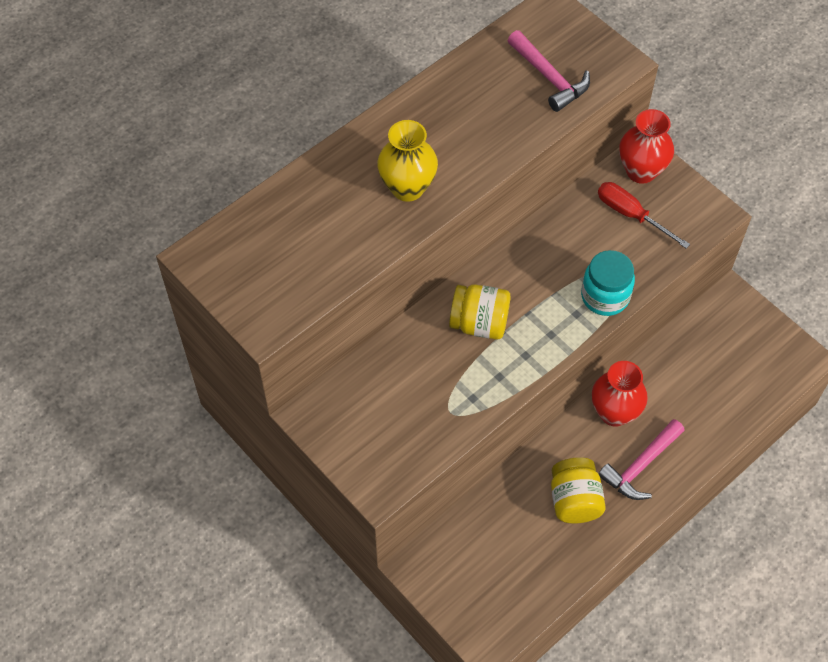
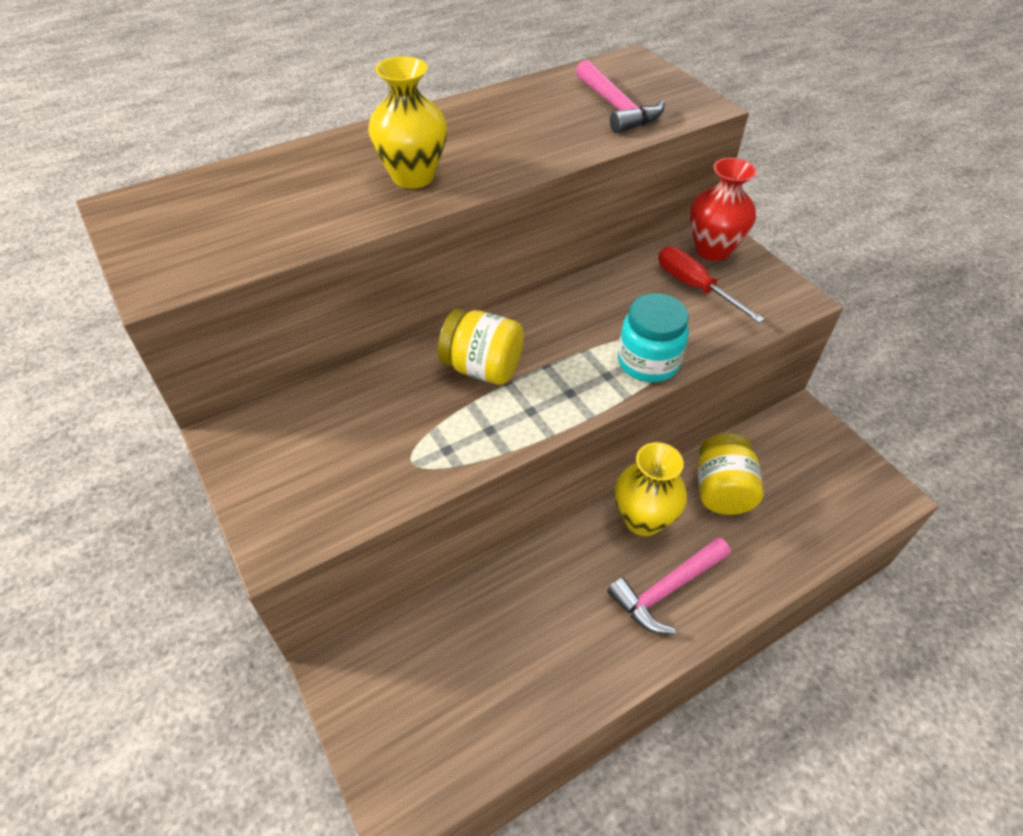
camera: 10 degrees right, 10 degrees down
(574, 500) = (571, 619): yellow jar -> yellow jar (721, 491)
(614, 413) = (643, 519): red vase -> yellow vase

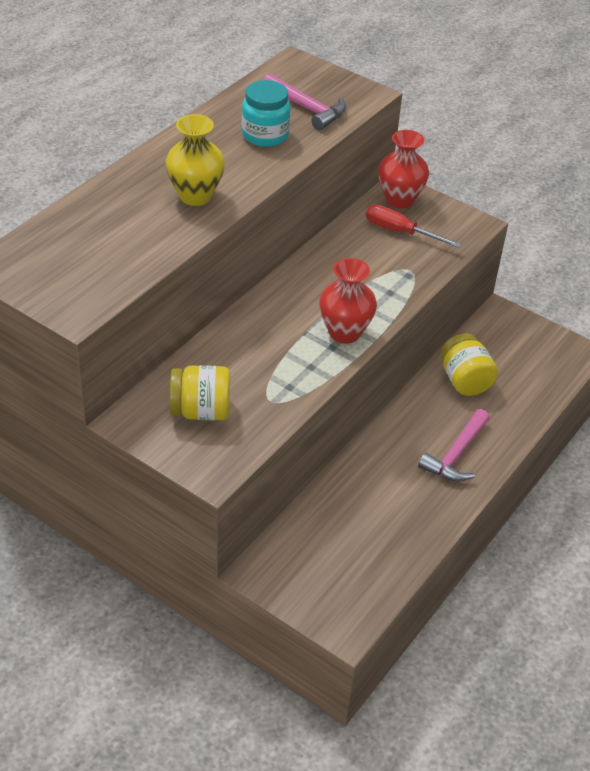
camera: 25 degrees left, 5 degrees down
(482, 368) = (280, 327): yellow jar -> yellow jar (201, 411)
(557, 396) = (344, 332): none -> red vase
(643, 519) = (419, 415): yellow vase -> none
(648, 362) = (394, 294): turquoise jar -> turquoise jar (265, 135)

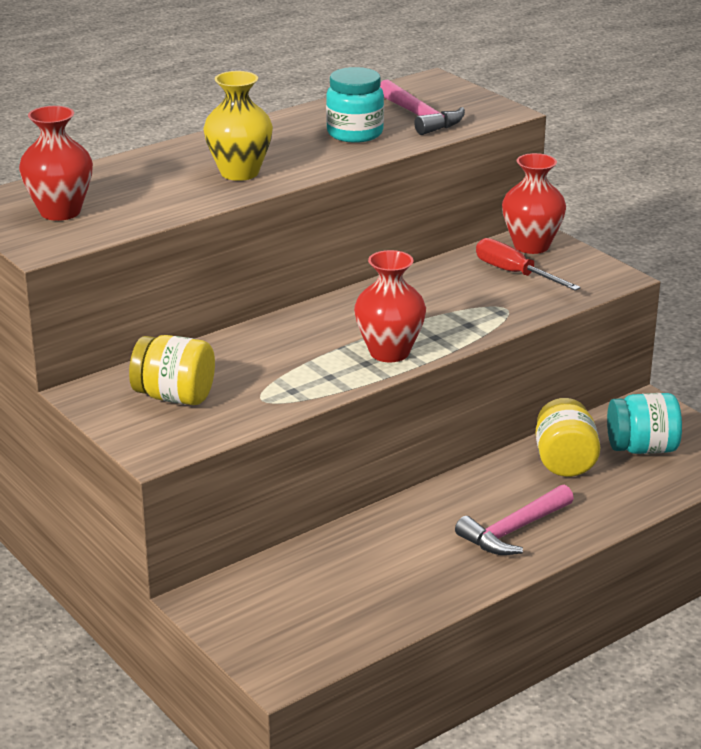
camera: 20 degrees right, 15 degrees down
(69, 266) = (60, 212): none -> red vase
(513, 357) = (642, 448): none -> turquoise jar

